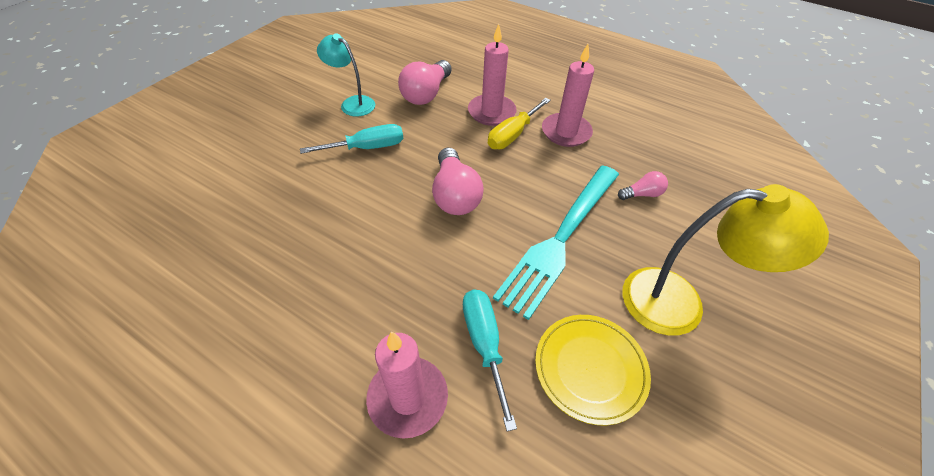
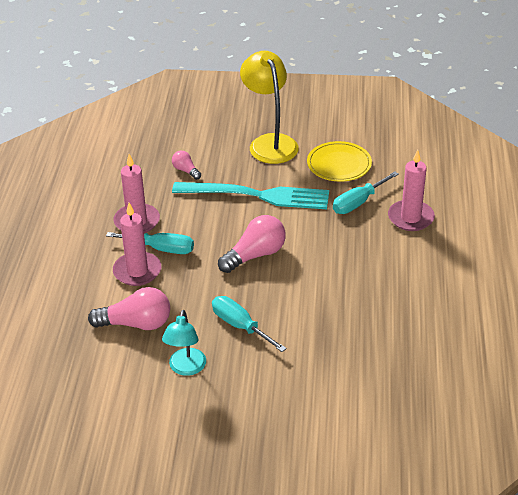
camera: 115 degrees left, 10 degrees down
(512, 135) = (161, 249): yellow screwdriver -> turquoise screwdriver

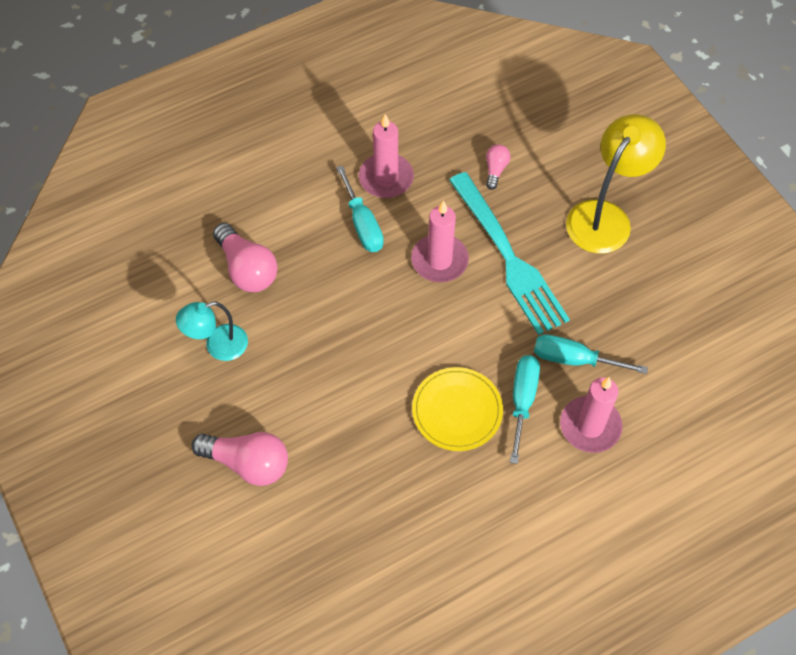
camera: 55 degrees right, 20 degrees up
(137, 271) = (317, 224): pink candle -> pink candle (439, 260)
(240, 326) = (304, 358): turquoise screwdriver -> turquoise screwdriver (522, 401)
(255, 255) = (415, 310): pink light bulb -> pink light bulb (248, 463)
(339, 164) = (625, 304): yellow plate -> yellow plate (457, 410)

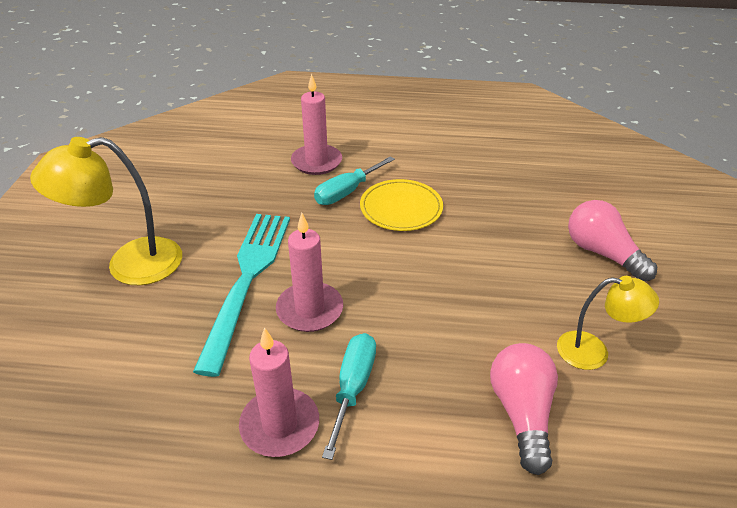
camera: 145 degrees left, 20 degrees down
(218, 346) = (593, 352): turquoise lamp -> yellow lamp
(495, 170) = (161, 361): pink light bulb -> none
(574, 359) = (282, 195): turquoise screwdriver -> none

